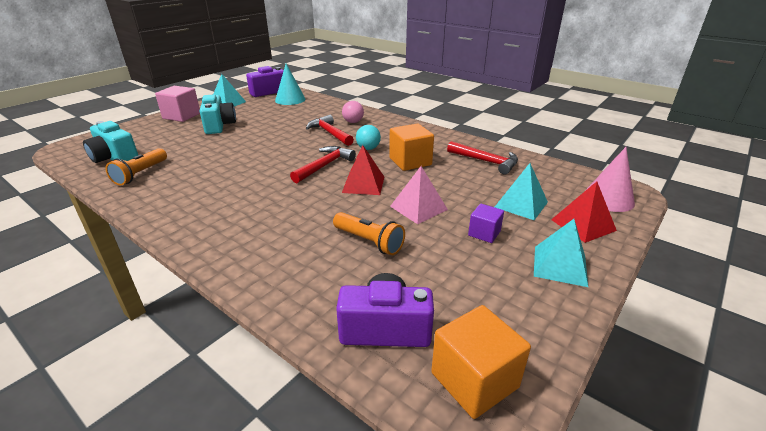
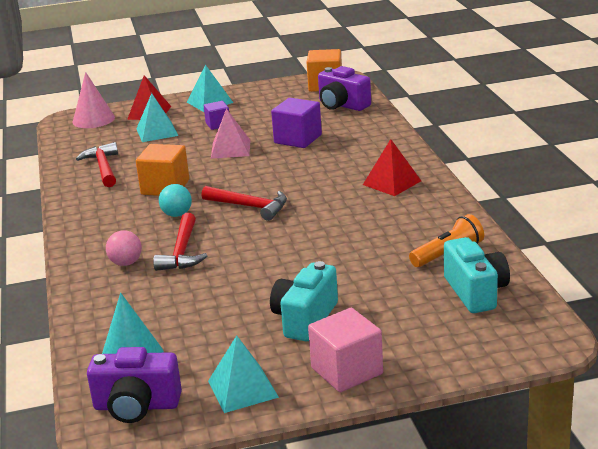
camera: 140 degrees left, 5 degrees down
(324, 166) = (249, 206): red hammer -> red hammer turned 135 degrees counterclockwise
(363, 184) = (242, 178): red pyramid -> red pyramid (391, 182)
(369, 241) = (298, 139): orange flashlight -> purple cube

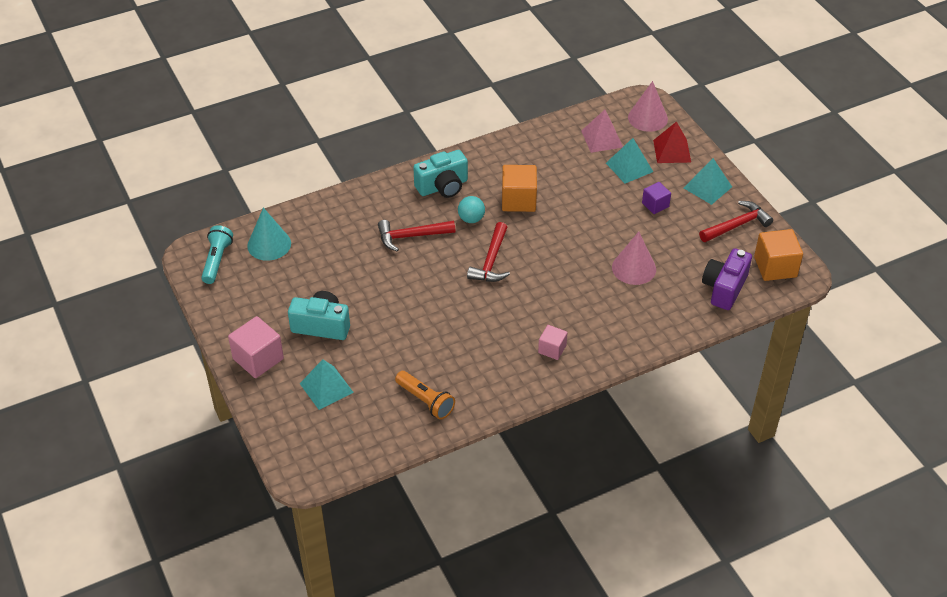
camera: 75 degrees right, 20 degrees up
(103, 168) = (549, 152): red hammer -> red hammer (736, 225)
(126, 263) = (391, 209): pink ball -> none
(136, 406) = (217, 260): purple camera -> turquoise flashlight
(230, 149) = (602, 225): pink pyramid -> pink pyramid (602, 139)
(242, 389) = (236, 308): turquoise pyramid -> turquoise pyramid (326, 387)
(298, 139) = (634, 268): purple cube -> pink cone
(391, 182) = (552, 349): red pyramid -> pink cube
(475, 292) = (367, 423): turquoise camera -> turquoise camera (443, 186)

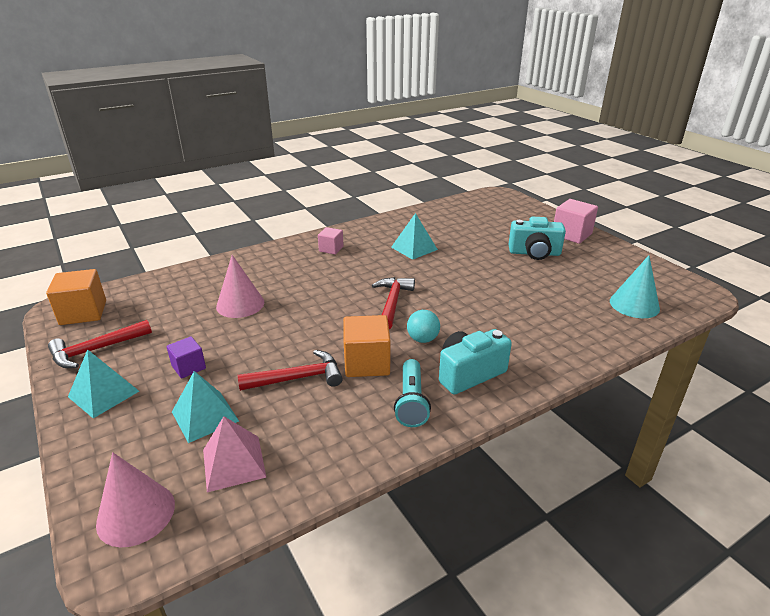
camera: 175 degrees right, 15 degrees down
(217, 260) = (673, 290): turquoise flashlight -> turquoise flashlight (411, 402)
(326, 387) = (507, 224): turquoise pyramid -> turquoise pyramid (414, 248)
(411, 236) = (485, 319): red hammer -> red hammer (297, 378)
(426, 401) = (429, 221): orange flashlight -> none
(672, 151) = (125, 448): red pyramid -> none
(724, 288) = (152, 293): purple camera -> none

